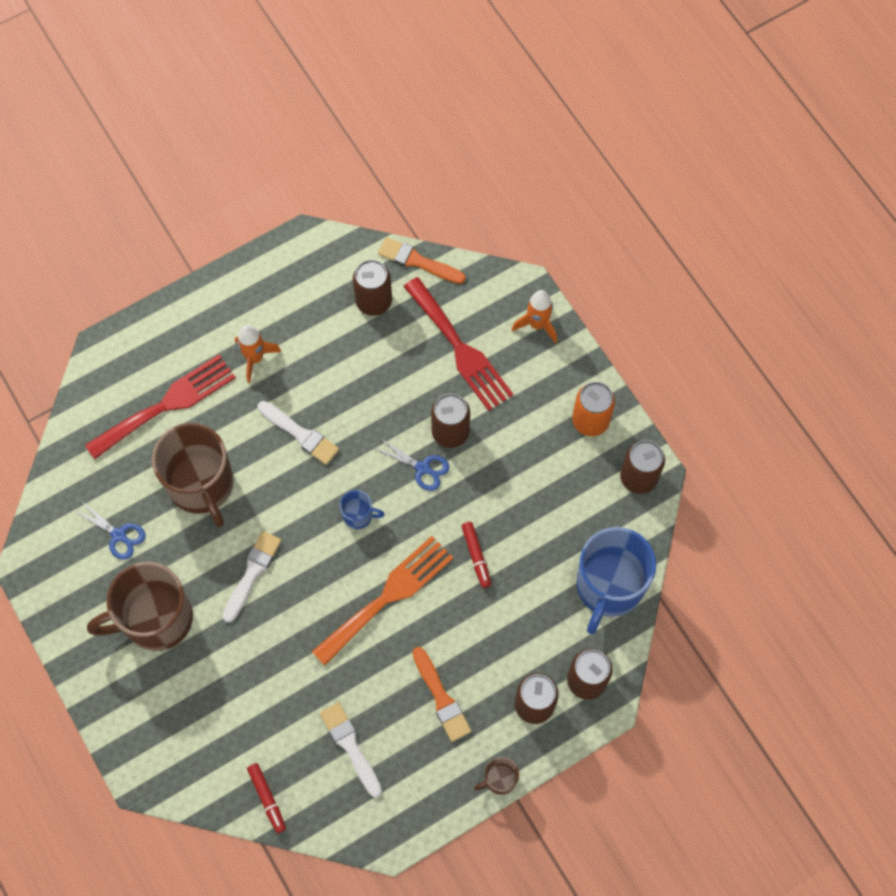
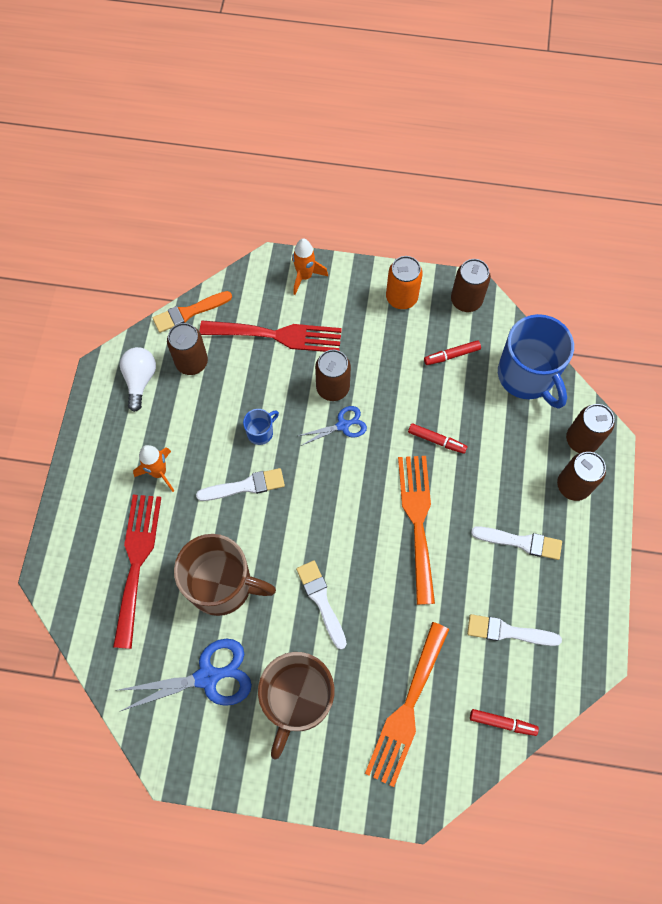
camera: 50 degrees left, 0 degrees up
(118, 535) = (207, 677): blue scissors -> blue scissors, size x1.73
(217, 712) = (407, 709): none -> orange fork
(322, 276) = (140, 380): none -> white light bulb
(358, 515) = (341, 494): blue mug -> blue mug (260, 432)
(441, 698) = (521, 542): orange brush -> white brush
(499, 779) = (609, 549): brown mug -> none
(571, 506) = (451, 355): none -> red marker

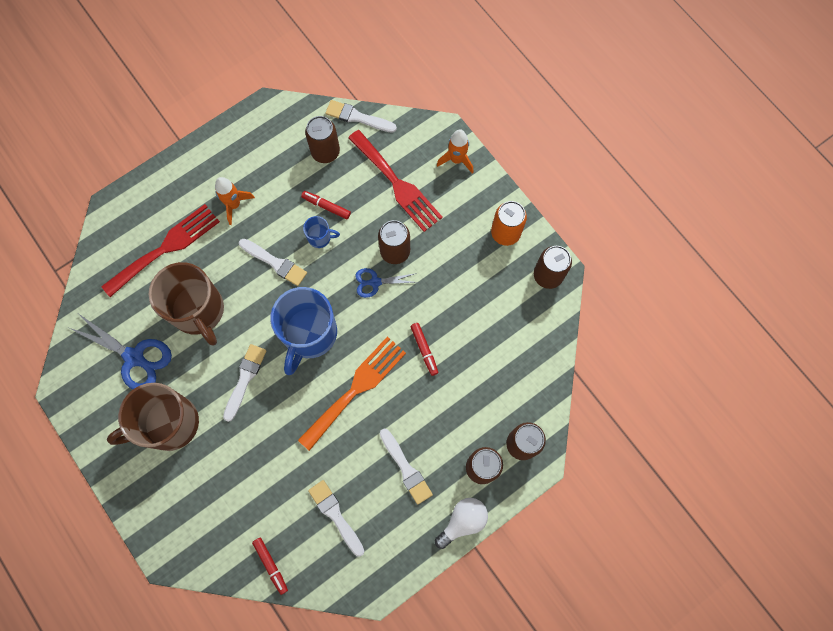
camera: 45 degrees right, 5 degrees up
(140, 380) = (283, 135): white light bulb -> white light bulb (463, 521)
(189, 312) = (357, 117): orange brush -> white brush
(343, 425) = (375, 282): blue scissors -> blue scissors turned 150 degrees clockwise
(407, 709) = (224, 496): orange fork -> none
(451, 355) = (496, 303): red marker -> red marker (326, 206)
(527, 376) = (532, 366): blue mug -> blue mug (309, 334)

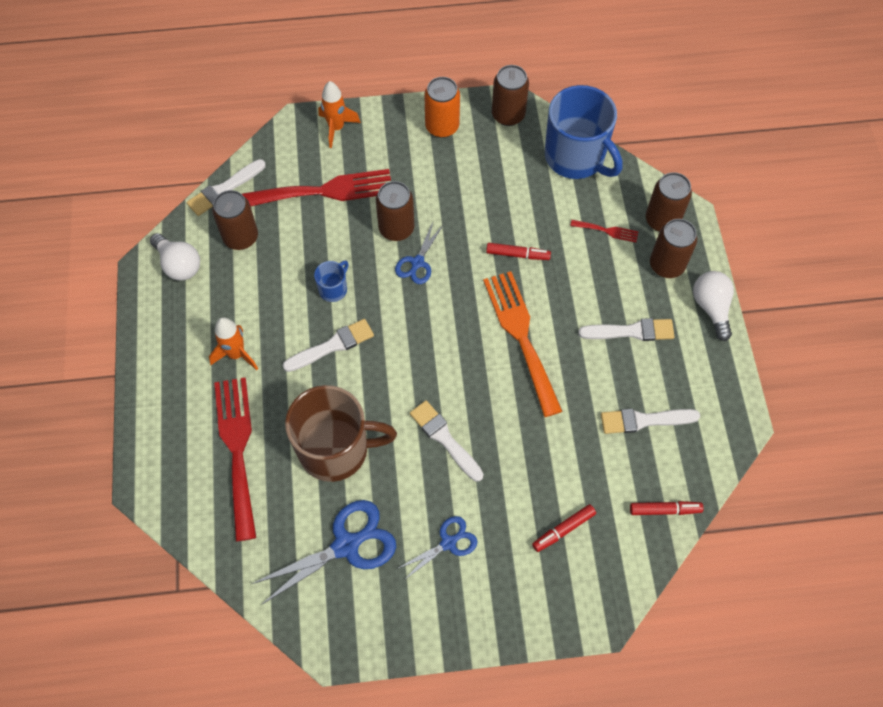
camera: 60 degrees left, 10 degrees down
(169, 424) = (448, 543): brown mug -> blue scissors
(281, 126) = (179, 265): none -> white light bulb
(309, 334) = (435, 351): blue mug -> blue mug (576, 157)
(326, 206) = (303, 266): red marker -> red marker (563, 529)
(486, 406) = (607, 231): none -> red fork

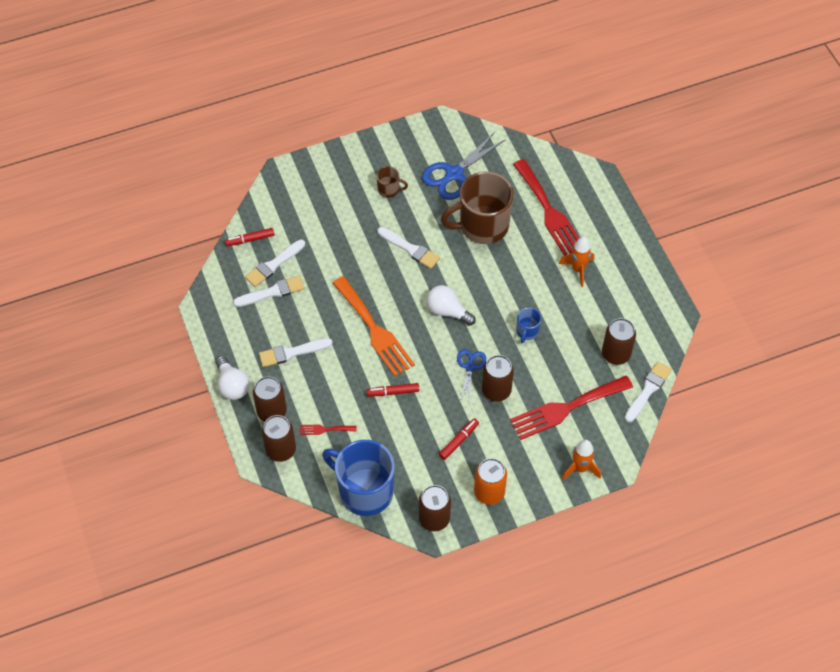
camera: 165 degrees right, 5 degrees down
(179, 265) = (652, 322): white light bulb -> white light bulb (447, 311)
(332, 345) = (511, 291): white brush -> white brush (273, 265)
(448, 543) = (389, 190): blue scissors -> brown mug
(563, 529) = (316, 213): red marker -> red marker (459, 441)

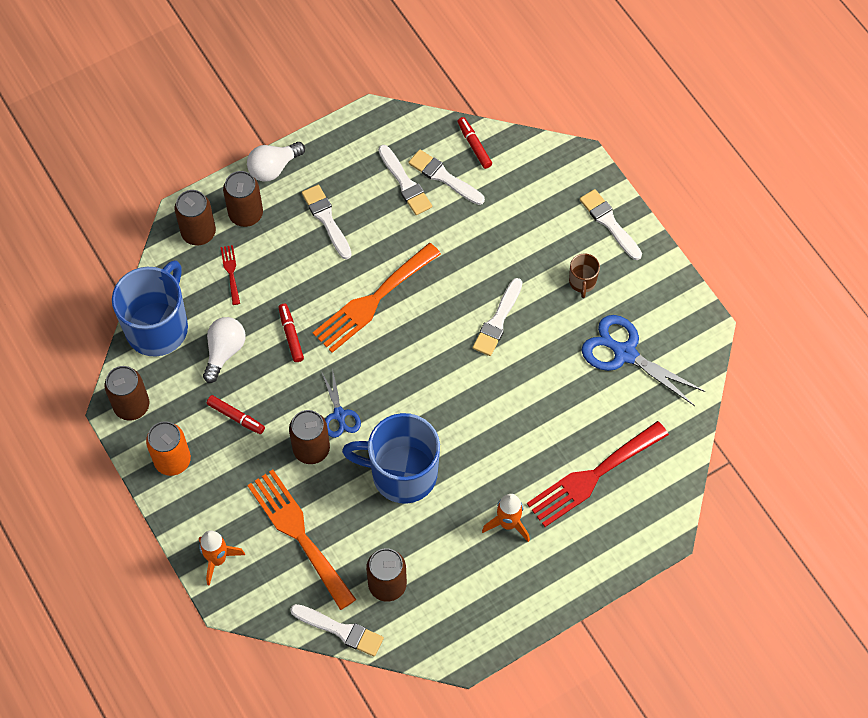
camera: 80 degrees right, 5 degrees up
(342, 164) = (609, 223): none -> white brush
(447, 311) = (414, 377): white light bulb -> white light bulb (224, 351)
(470, 367) = (339, 415): blue scissors -> blue scissors turned 75 degrees clockwise
(482, 226) = (551, 399): brown mug -> none
(527, 331) = (402, 473): blue mug -> blue mug, size x2.26
(566, 408) = (298, 534): red fork -> orange fork

